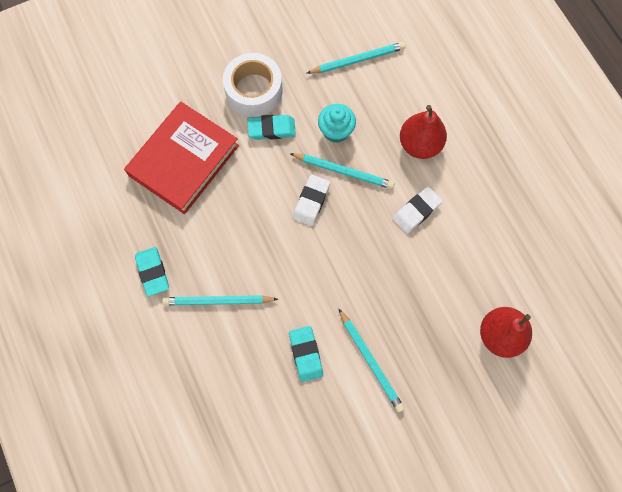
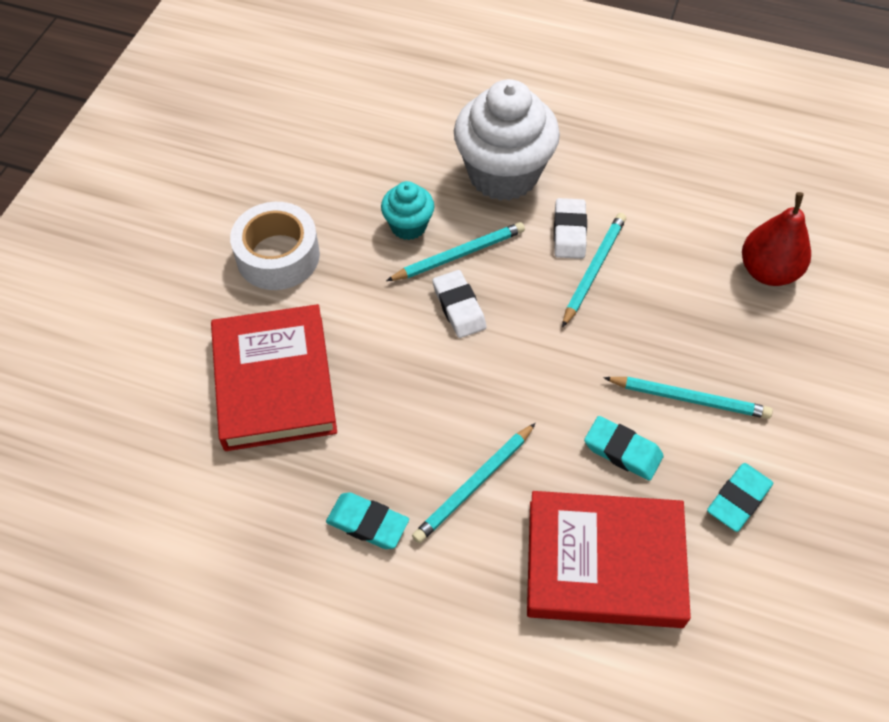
camera: 45 degrees left, 15 degrees down
(234, 398) = (604, 563): none -> red book
(271, 129) = (339, 276): turquoise eraser -> turquoise eraser (738, 499)
(357, 60) = (356, 149): turquoise pencil -> turquoise pencil (593, 270)
(420, 144) = (503, 174): red pear -> white cupcake

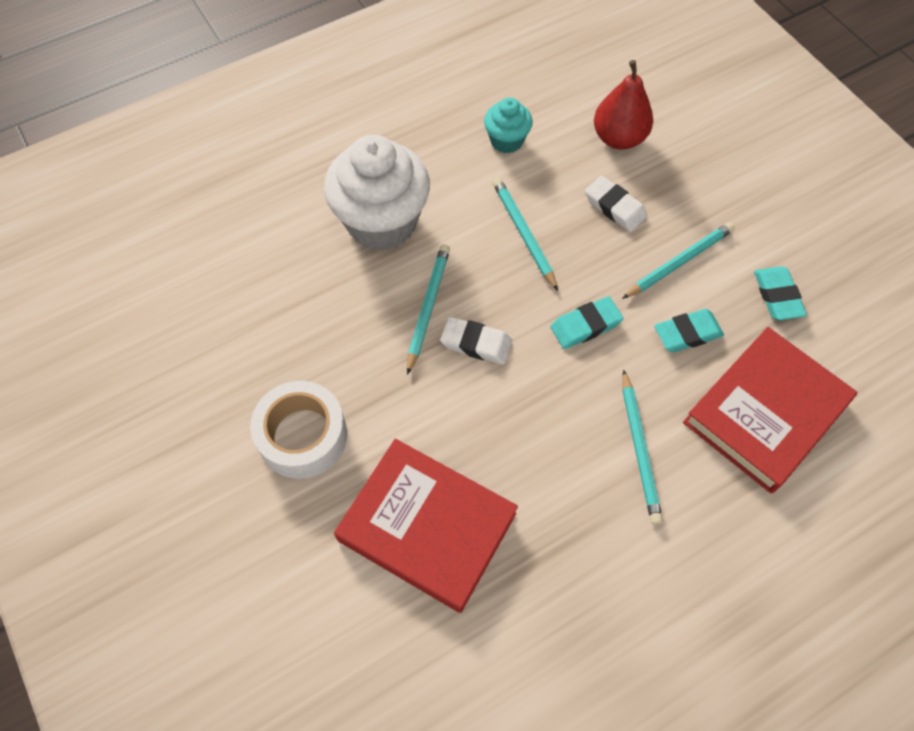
camera: 50 degrees left, 5 degrees up
(367, 523) = (614, 548): turquoise eraser -> turquoise eraser (585, 325)
(408, 226) = (366, 321): turquoise cupcake -> turquoise cupcake (506, 140)
(569, 232) = (476, 222): white eraser -> white eraser (615, 207)

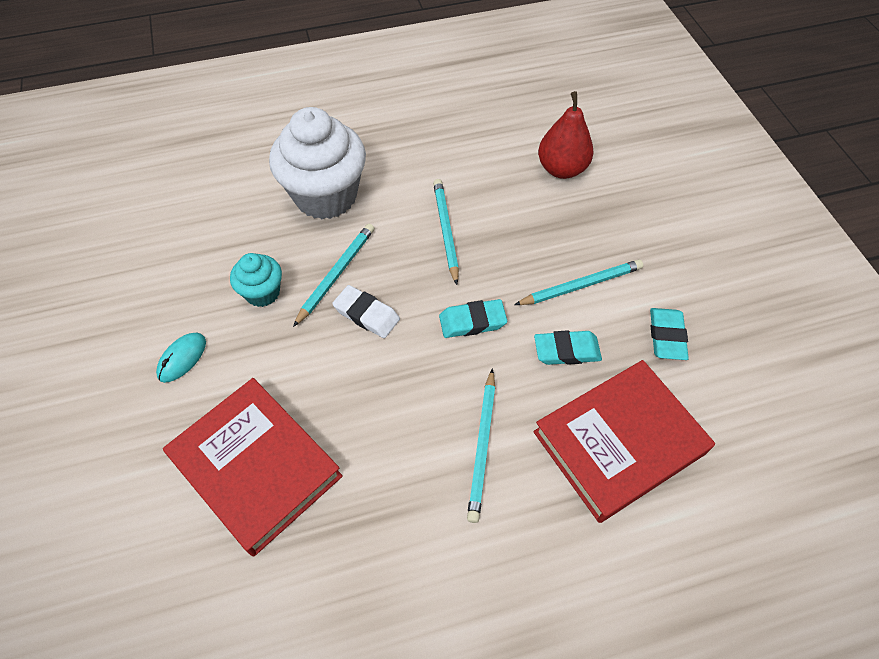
camera: 15 degrees right, 5 degrees down
(303, 436) = (182, 358): white tape -> turquoise mouse
(506, 140) = (460, 152): turquoise cupcake -> turquoise cupcake (262, 293)
(615, 207) = (537, 225): white eraser -> none

